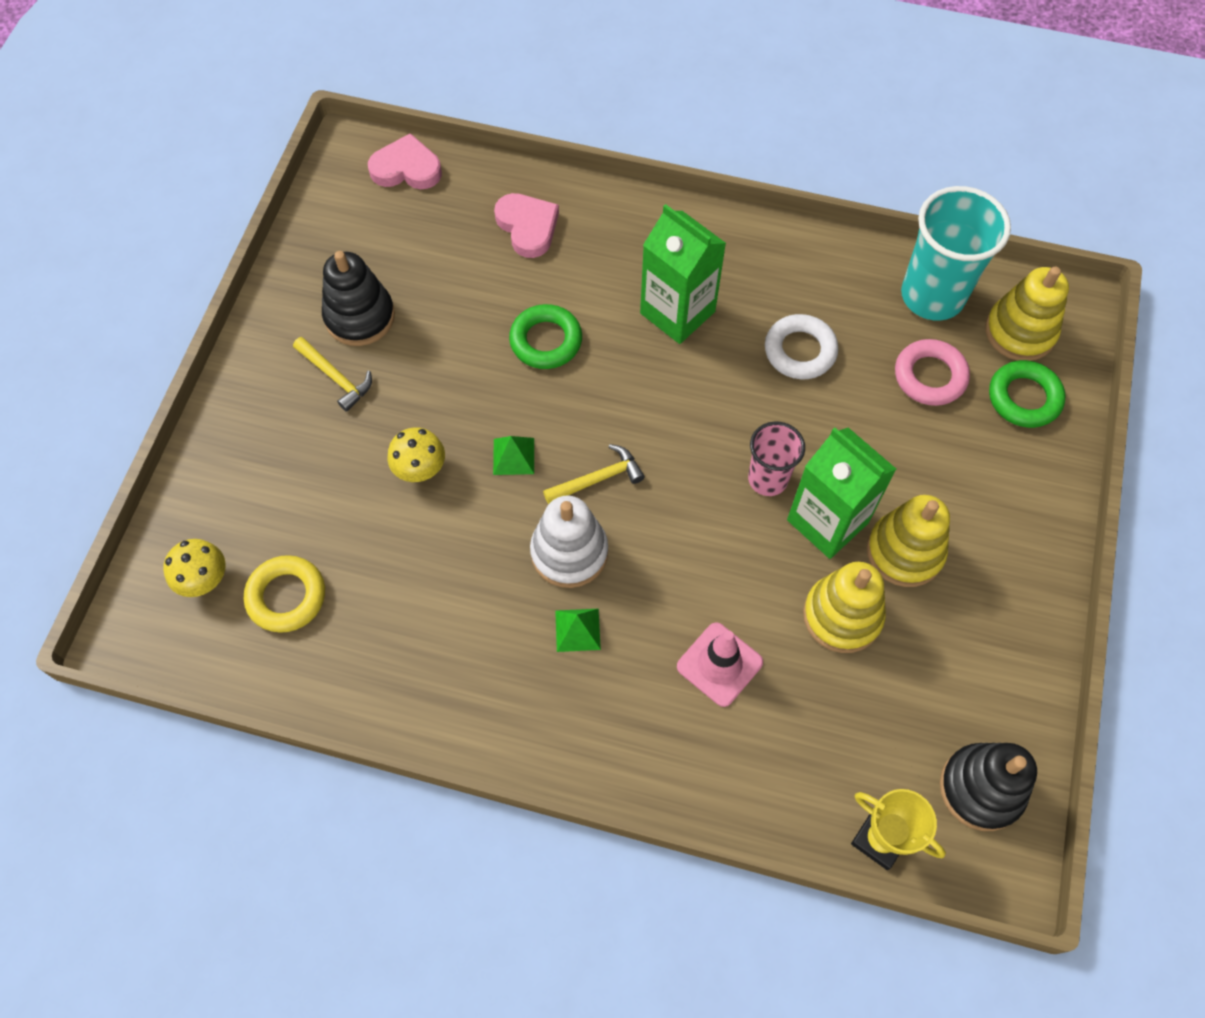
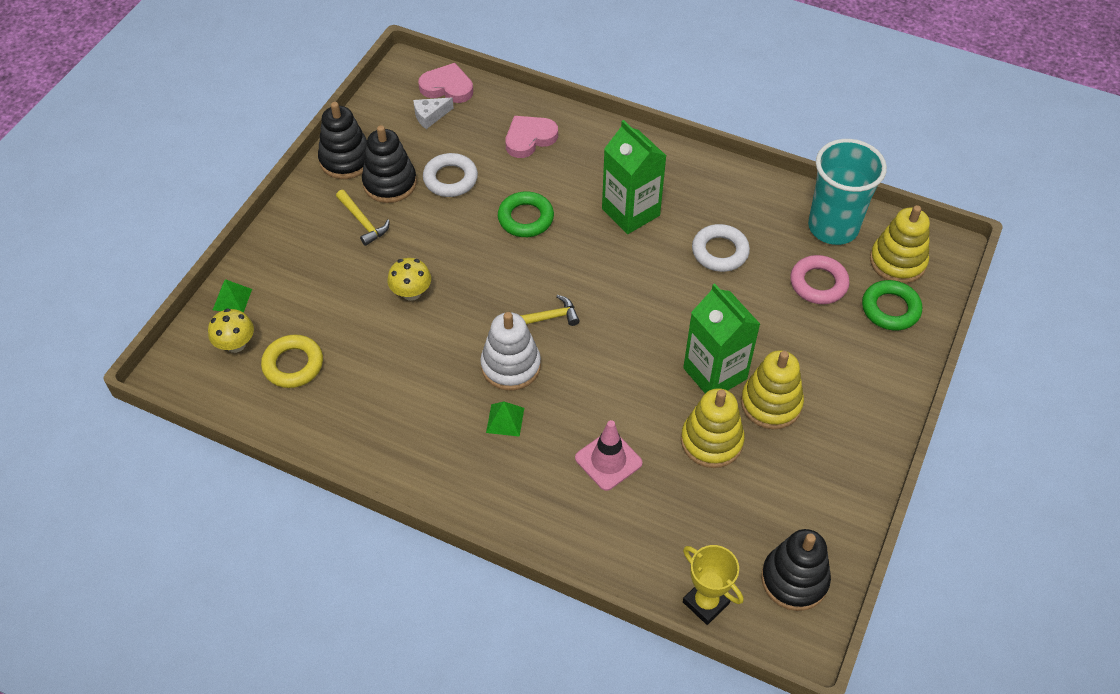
camera: 10 degrees right, 10 degrees down
(295, 292) = (346, 160): none -> black stacking toy
(392, 213) = (430, 116): none -> white cheese
(437, 299) = (450, 179): none -> white ring
(513, 456) = (483, 294): green pyramid -> green pyramid (232, 299)
(527, 227) = (529, 138): pink heart -> pink heart turned 105 degrees counterclockwise
(767, 479) = (674, 337): pink cup -> none

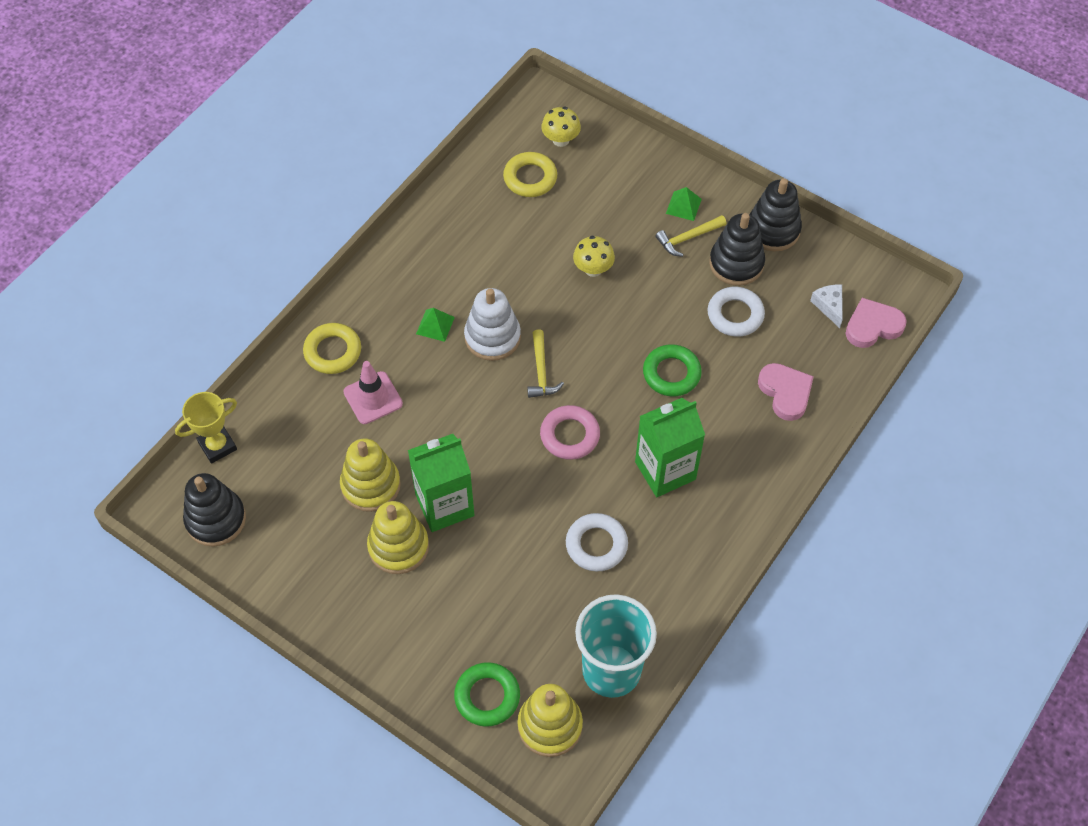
camera: 100 degrees right, 5 degrees up
(232, 299) = (611, 138): green pyramid -> green pyramid (683, 206)
(447, 87) = (872, 326): pink heart -> pink heart turned 135 degrees counterclockwise
(557, 512) = (333, 351): none -> yellow ring
(818, 283) = (535, 632): pink ring -> pink ring (570, 435)

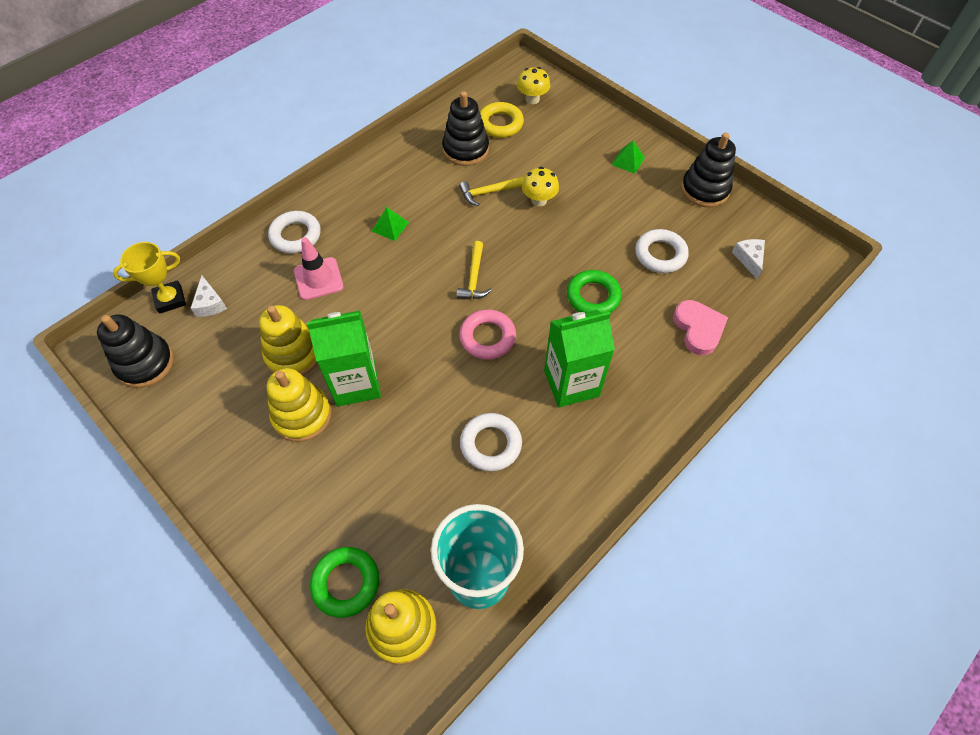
camera: 10 degrees right, 0 degrees up
(263, 444) = (210, 304): none -> white cheese
(333, 351) = (296, 235): yellow ring -> white ring
(492, 337) = (437, 243): white stacking toy -> none
(688, 238) = (628, 186): yellow hammer -> yellow hammer (488, 192)
(736, 263) = (667, 212): black stacking toy -> black stacking toy (465, 149)
(872, 326) = (788, 282): pink heart -> none

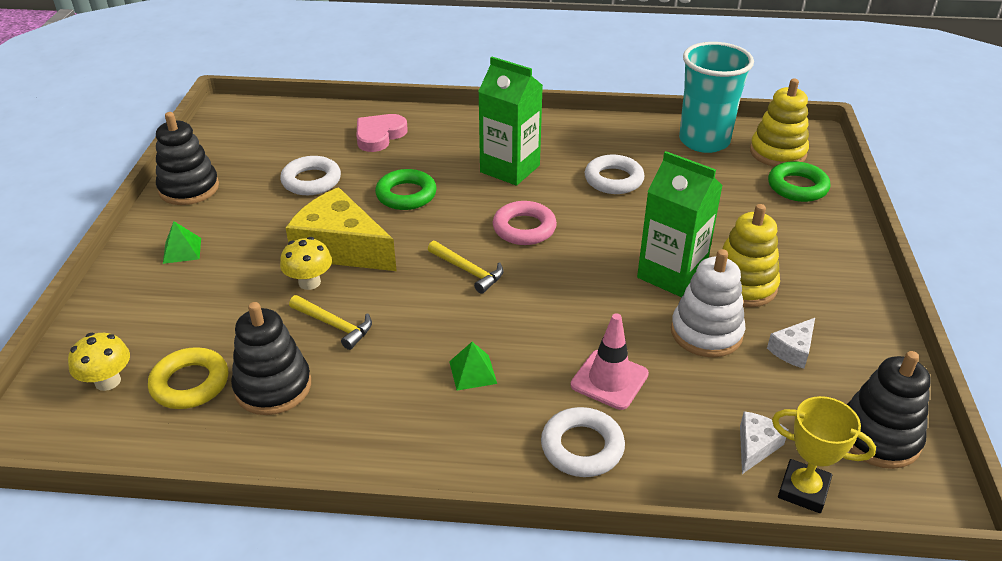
camera: 130 degrees left, 20 degrees down
(293, 354) = (706, 333): yellow stacking toy -> white stacking toy
(474, 277) = (468, 271): yellow hammer -> yellow hammer turned 75 degrees clockwise
(561, 230) = (341, 248): none -> yellow cheese
(749, 259) = (268, 138): white cheese -> white cheese (793, 350)

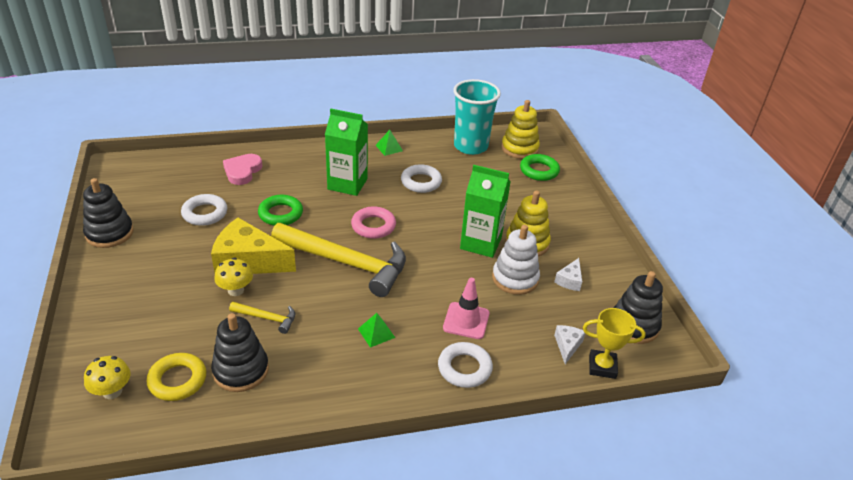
camera: 20 degrees left, 0 degrees up
(182, 250) = (126, 282): green pyramid -> green pyramid (389, 148)
(468, 271) = (346, 263): yellow hammer -> yellow hammer, size x2.29

